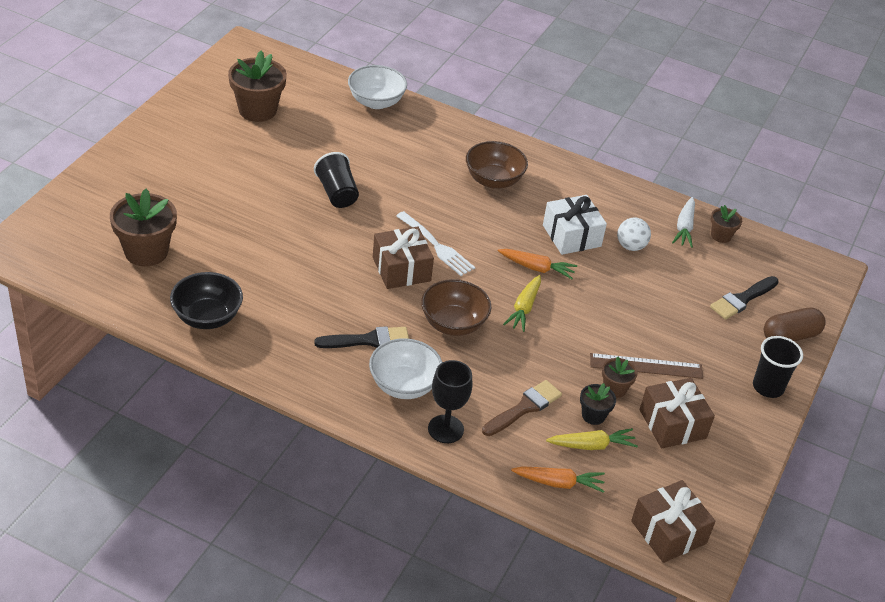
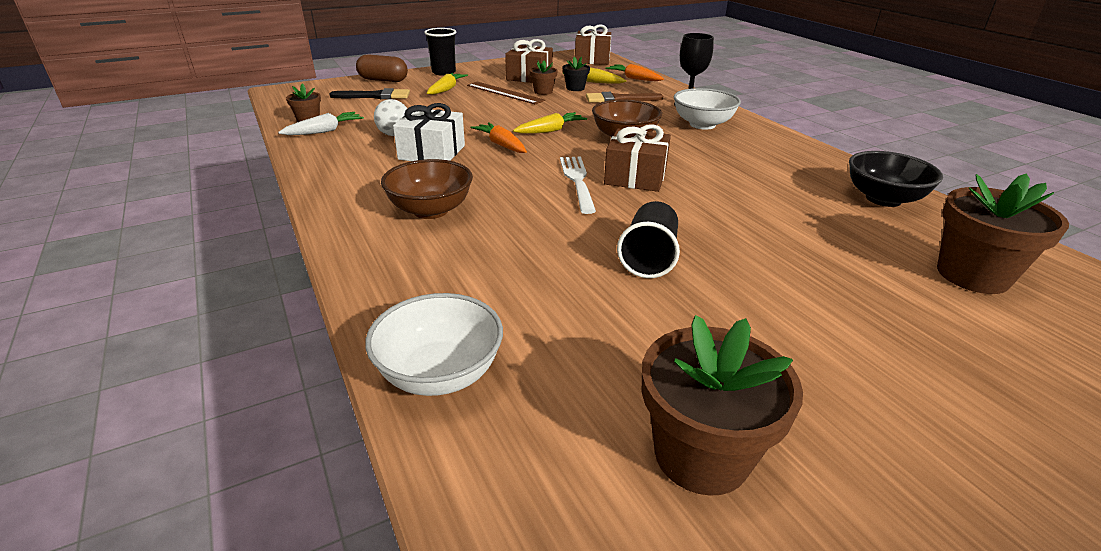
camera: 140 degrees left, 10 degrees down
(368, 340) = (713, 148): black brush -> none
(706, 345) = (446, 89): none -> yellow carrot

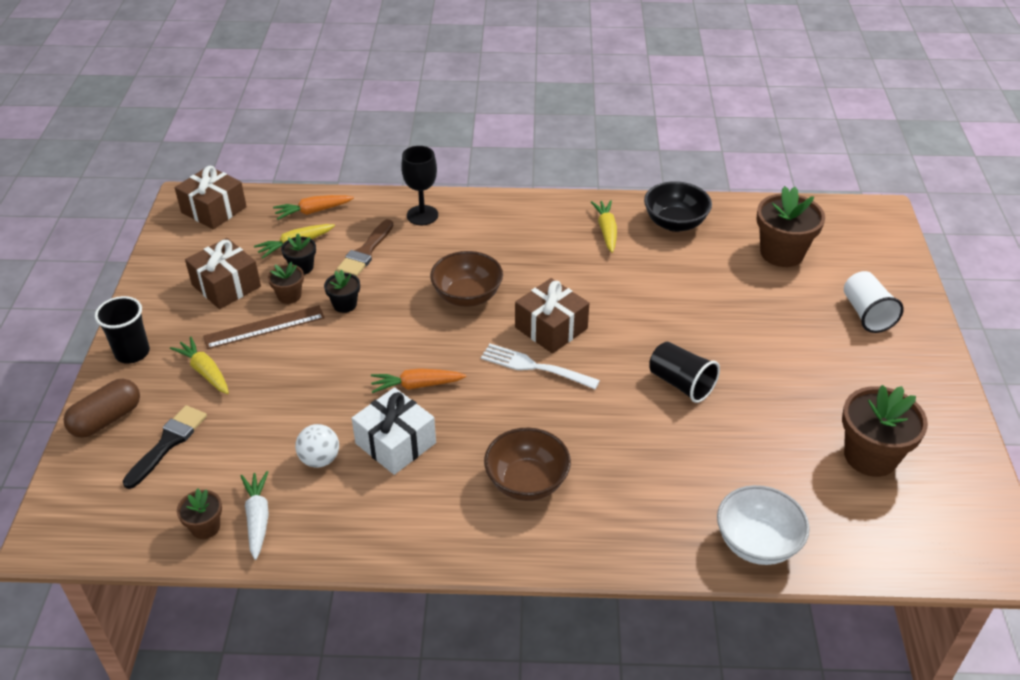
camera: 60 degrees left, 10 degrees up
(550, 131) = (408, 337): yellow carrot -> yellow carrot (606, 231)
(556, 106) = (345, 304): none -> black flower pot
(702, 124) = (476, 233): white bowl -> none
(994, 378) = (866, 314): none -> white cup

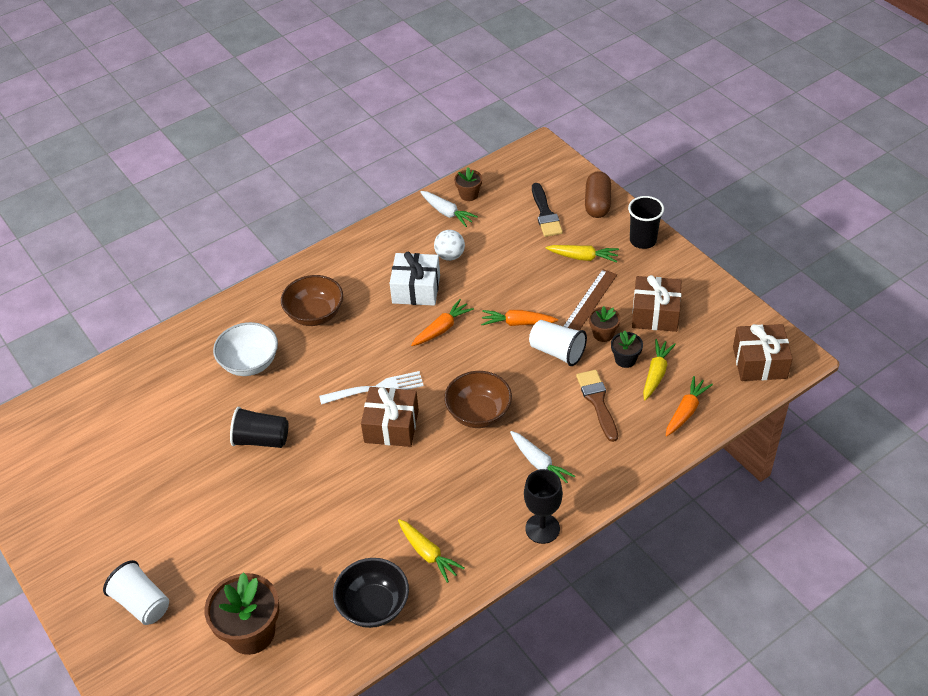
camera: 145 degrees right, 5 degrees up
(344, 348) = (517, 323): none -> orange carrot
(345, 304) = (557, 352): black flower pot -> white cup
(422, 215) = (597, 465): black goblet -> black goblet (542, 528)
(462, 239) = (539, 463): none -> white carrot
(757, 543) = (149, 361): white bowl -> white bowl (250, 363)
(870, 456) = (95, 464): brown flower pot -> none

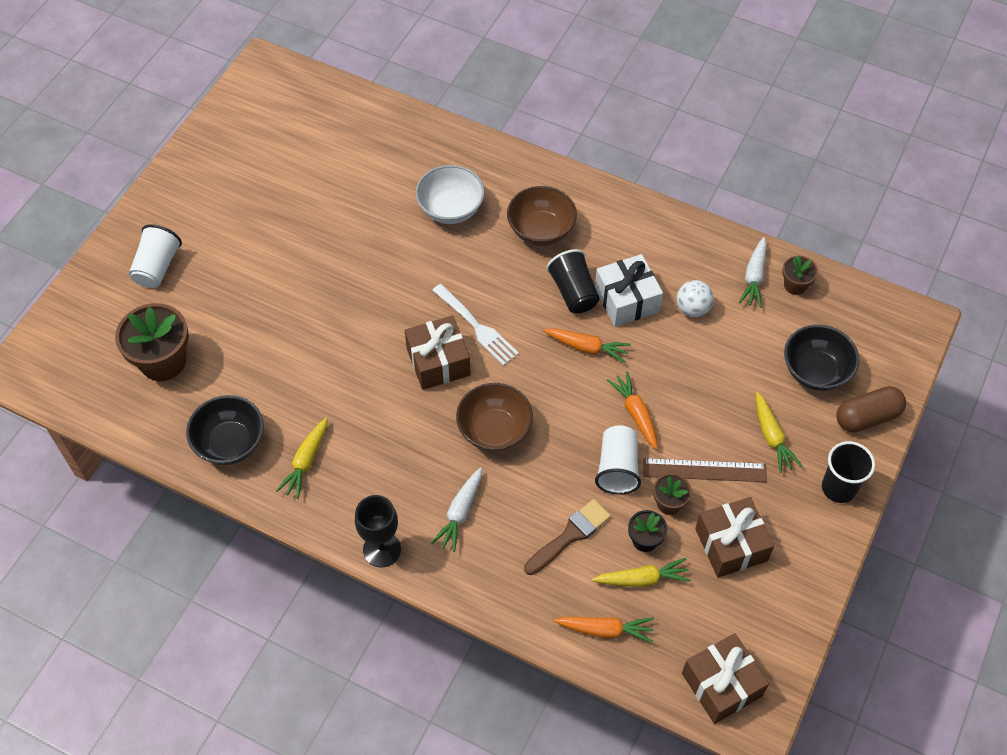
camera: 60 degrees right, 10 degrees up
(261, 439) = (367, 264): black cup -> black cup (573, 292)
(545, 214) = (815, 371): black brush -> black bowl

